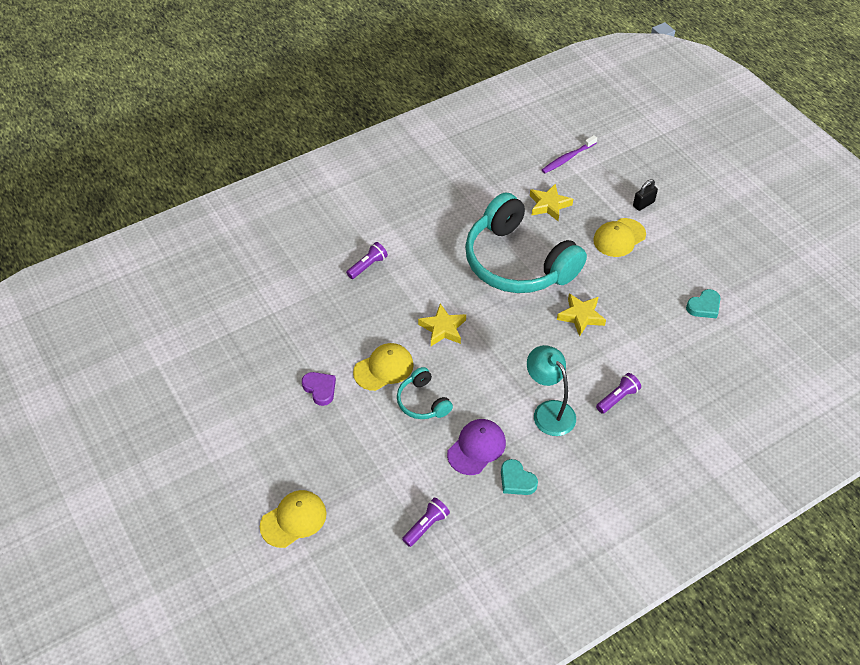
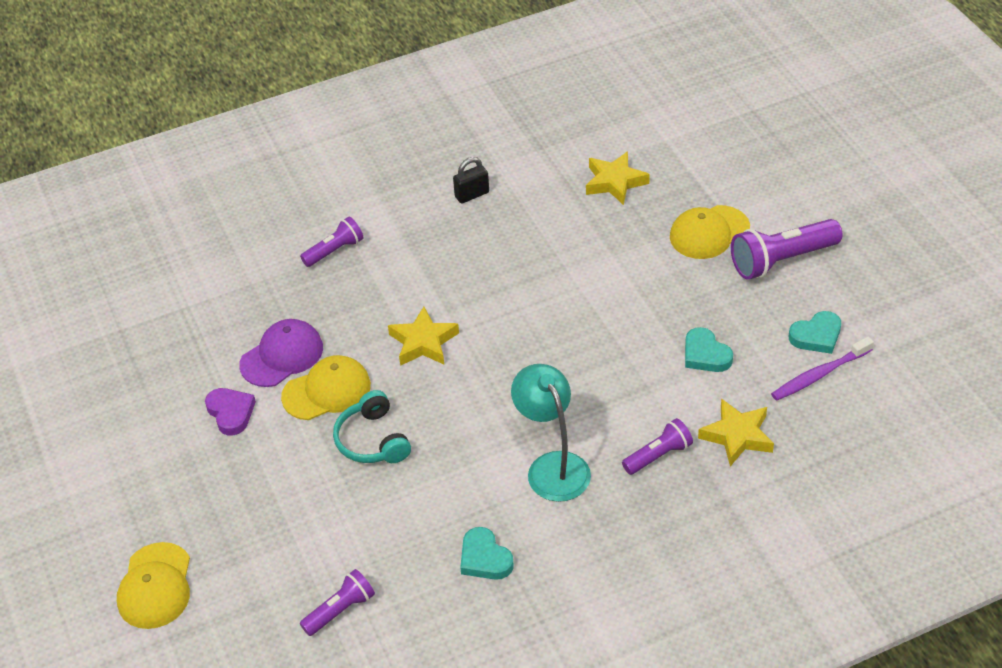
camera: 10 degrees right, 5 degrees down
(293, 520) = (155, 586): yellow cap -> yellow cap turned 120 degrees clockwise
(476, 448) = (436, 509): purple cap -> purple cap (282, 356)
(517, 262) = (551, 258): turquoise headphones -> none
(567, 158) = (656, 119): purple toothbrush -> purple toothbrush (819, 375)
(581, 316) = (629, 338): yellow star -> yellow star (737, 436)
(634, 324) = (705, 354): none -> turquoise heart
(643, 204) = (755, 188): black padlock -> black padlock (472, 195)
(671, 254) = (782, 260): none -> purple flashlight

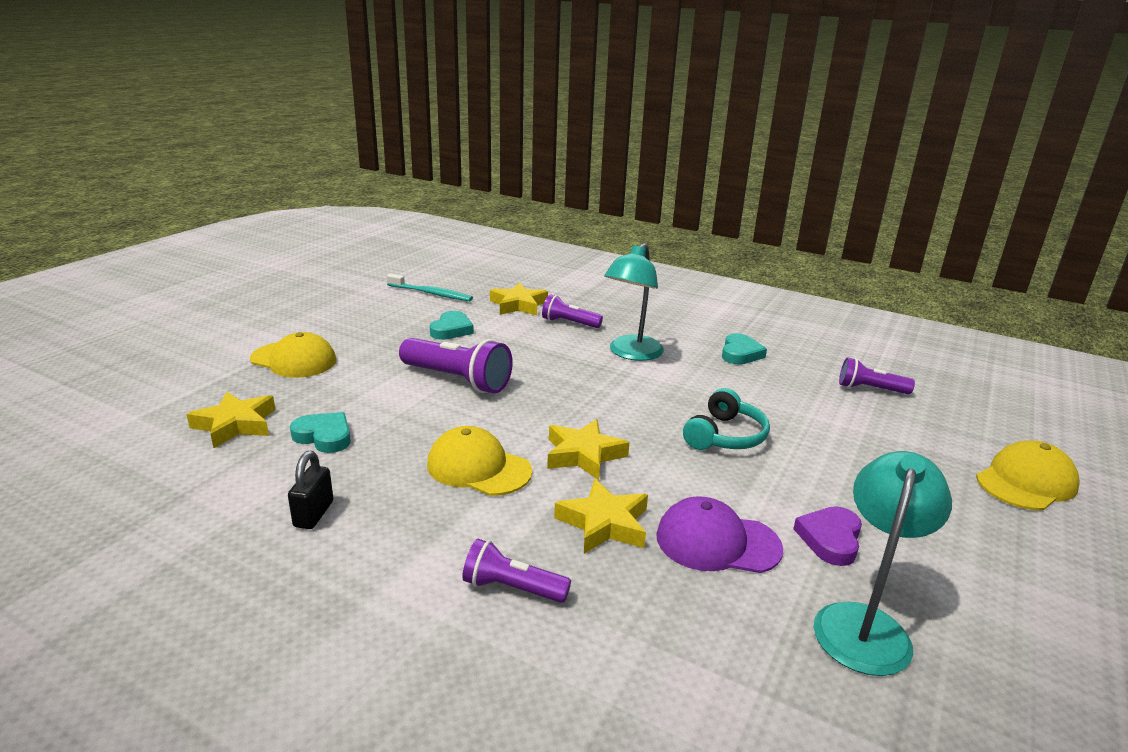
camera: 130 degrees left, 20 degrees down
(172, 375) = (865, 624): none -> turquoise lamp
(327, 391) = (714, 486): yellow cap -> yellow cap (478, 468)
(346, 314) = (604, 523): none -> yellow star
(472, 195) = (314, 514): black padlock -> black padlock turned 75 degrees clockwise
(782, 260) = (312, 326): purple flashlight -> purple flashlight (457, 380)
(816, 336) = (392, 301): turquoise heart -> turquoise heart (324, 436)
(819, 375) = (431, 293): purple toothbrush -> turquoise toothbrush

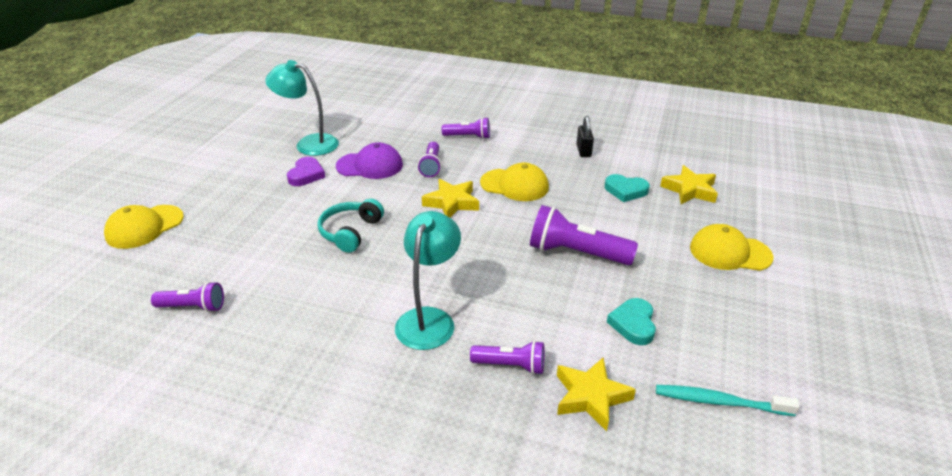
camera: 170 degrees right, 10 degrees up
(604, 523) = (431, 166): yellow star -> purple flashlight
(740, 353) = (308, 342): turquoise heart -> none
(865, 624) = (309, 144): turquoise lamp -> turquoise lamp turned 90 degrees clockwise

